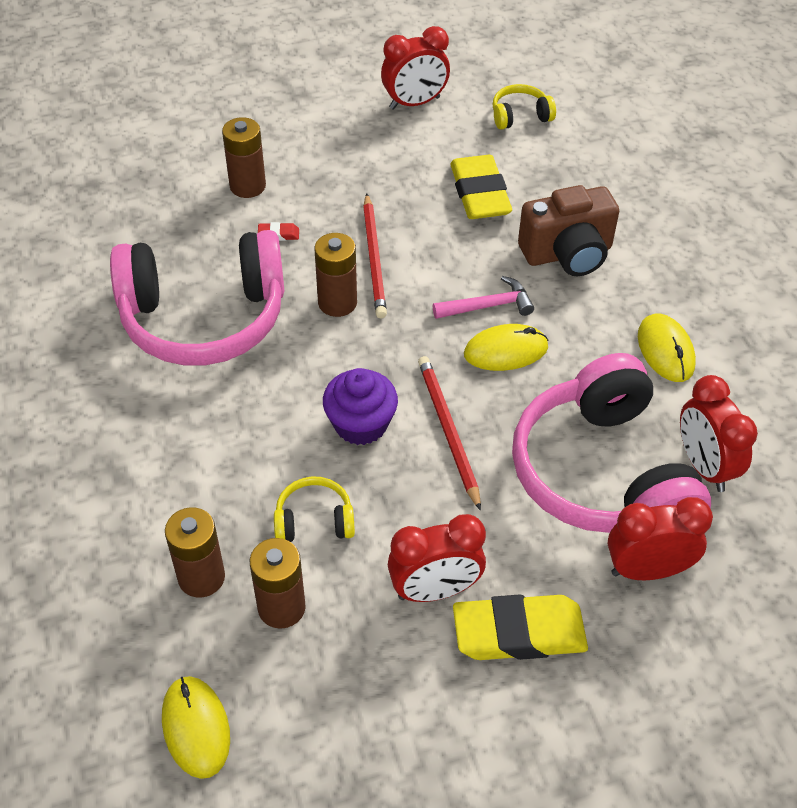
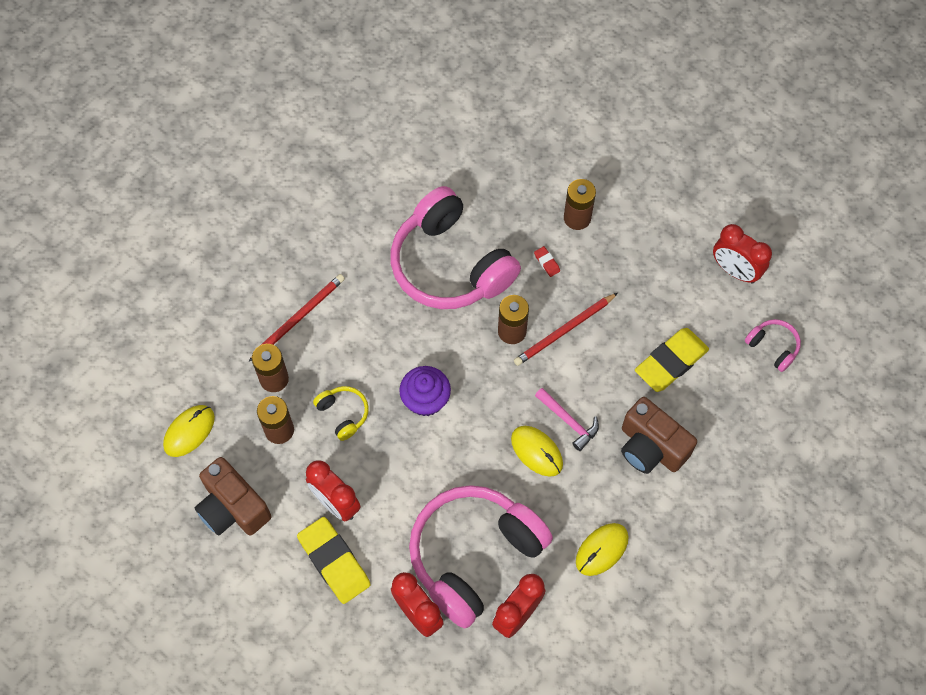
camera: 60 degrees right, 15 degrees up
(357, 725) = (233, 508): none -> brown camera
(448, 431) = (451, 451): red pencil -> red pencil (298, 317)
(520, 116) = (773, 347): yellow headphones -> pink headphones

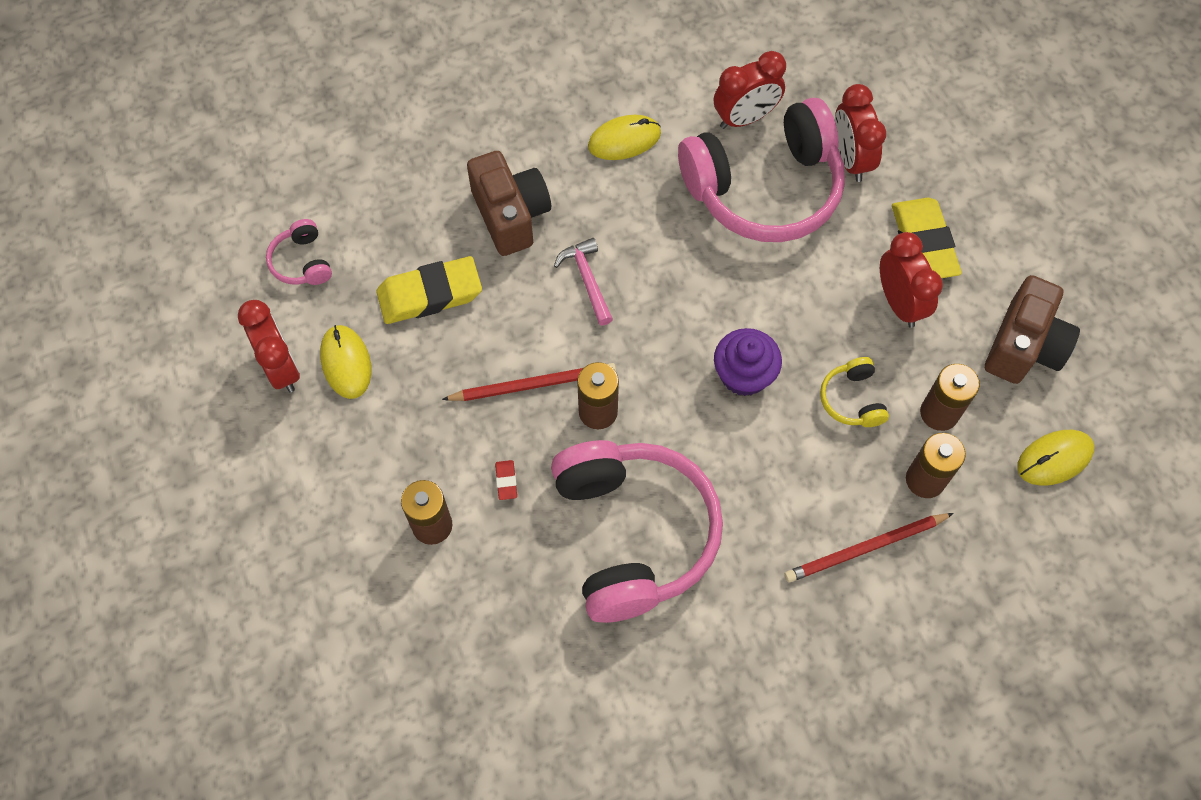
camera: 155 degrees left, 0 degrees up
(233, 508) = (1024, 346): brown camera -> brown camera turned 45 degrees clockwise
(537, 451) = (641, 263): yellow mouse -> yellow mouse (346, 363)

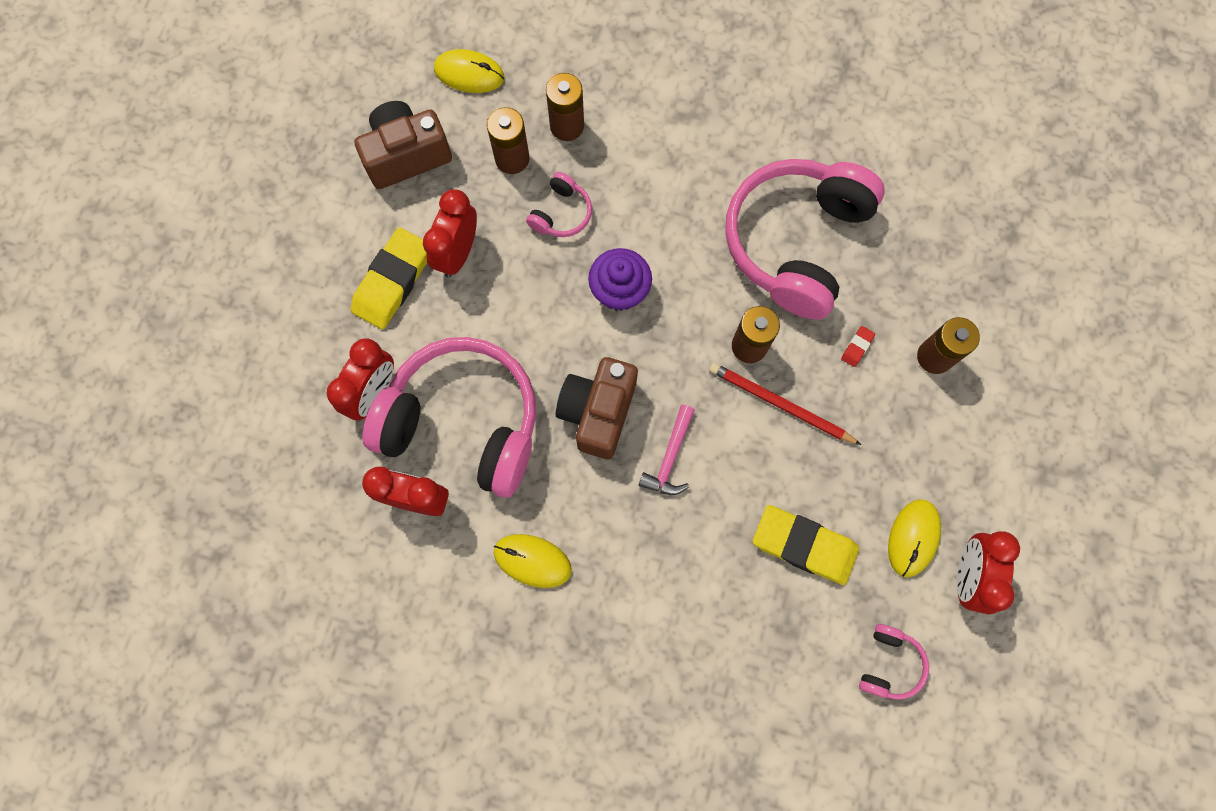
camera: 140 degrees left, 10 degrees up
(511, 215) = (684, 566): brown camera -> brown camera (598, 412)
(852, 399) = (561, 213): yellow headphones -> pink headphones
(865, 548) = (649, 116): red pencil -> none

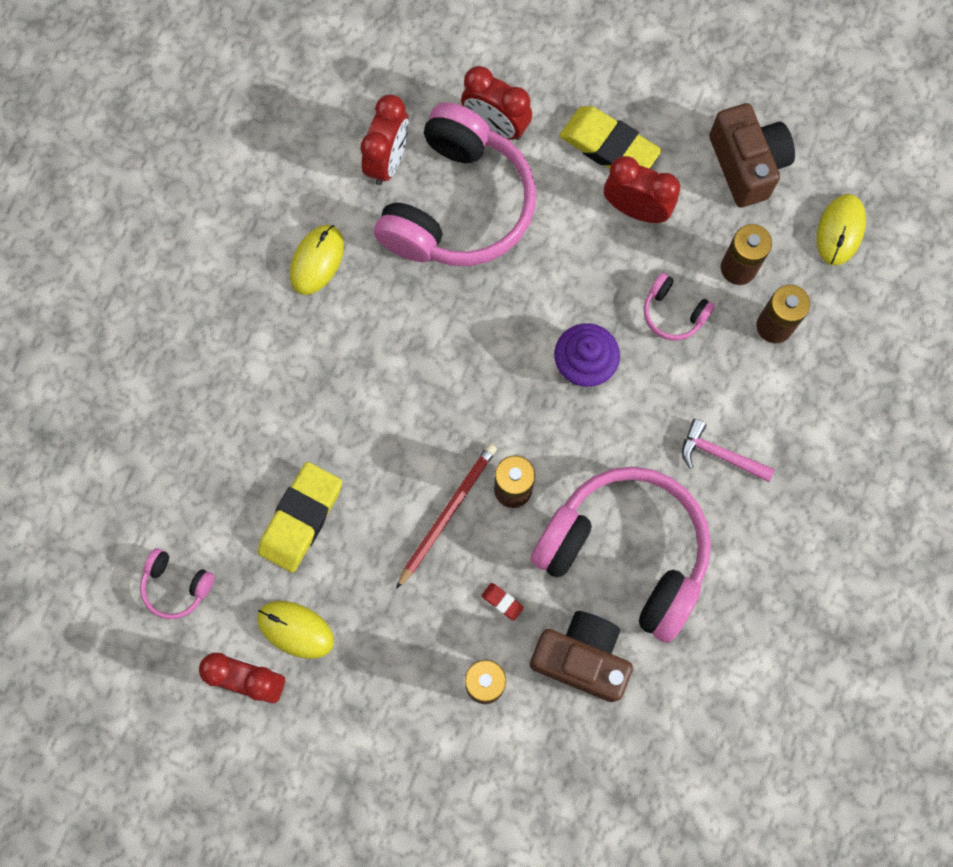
camera: 95 degrees right, 0 degrees up
(598, 412) = (456, 332): brown camera -> brown camera (581, 658)
(670, 458) = (403, 397): pink hammer -> pink hammer (719, 454)

